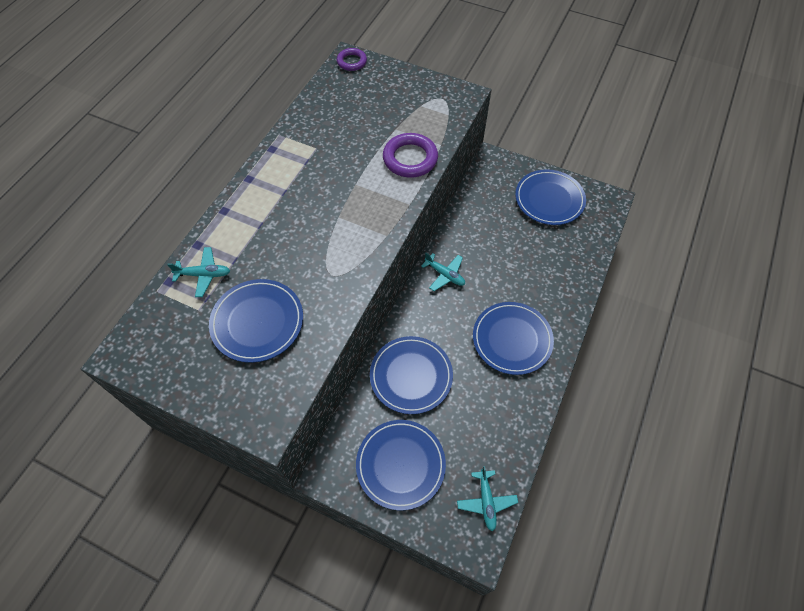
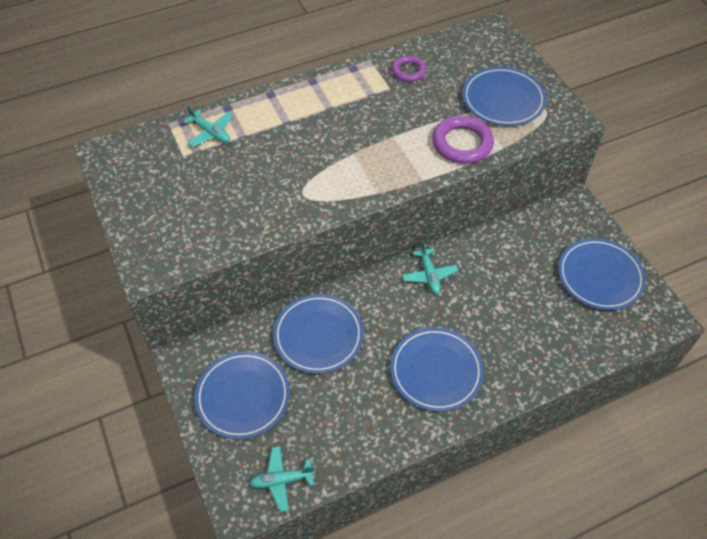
camera: 40 degrees right, 5 degrees down
(257, 322) = (214, 192): blue plate -> blue plate (503, 100)
(352, 62) = (493, 33): purple ring -> purple ring (409, 71)
(486, 501) = (282, 480): turquoise plane -> turquoise plane turned 45 degrees clockwise

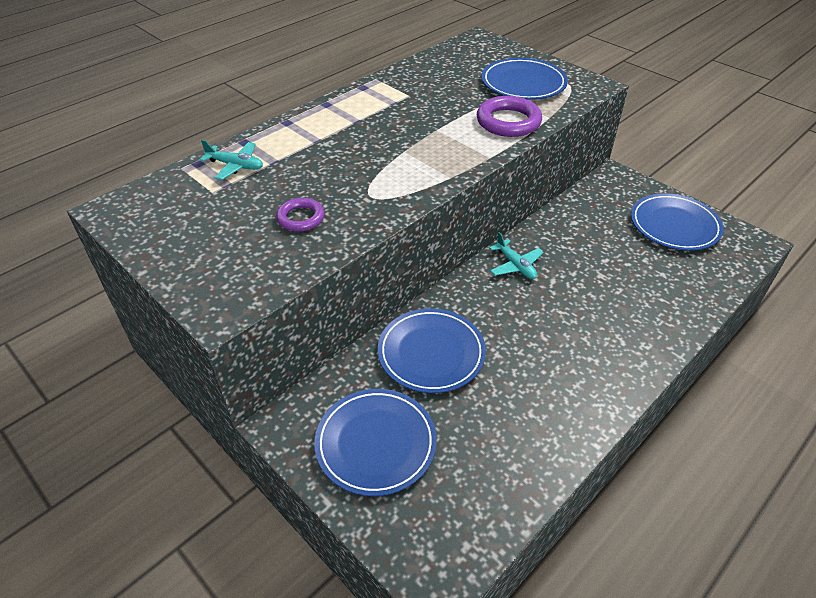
camera: 20 degrees left, 10 degrees down
(282, 480) = (471, 524): turquoise plane -> none
(409, 71) = (419, 80): purple ring -> purple ring (301, 218)
(436, 371) = (576, 351): blue plate -> none

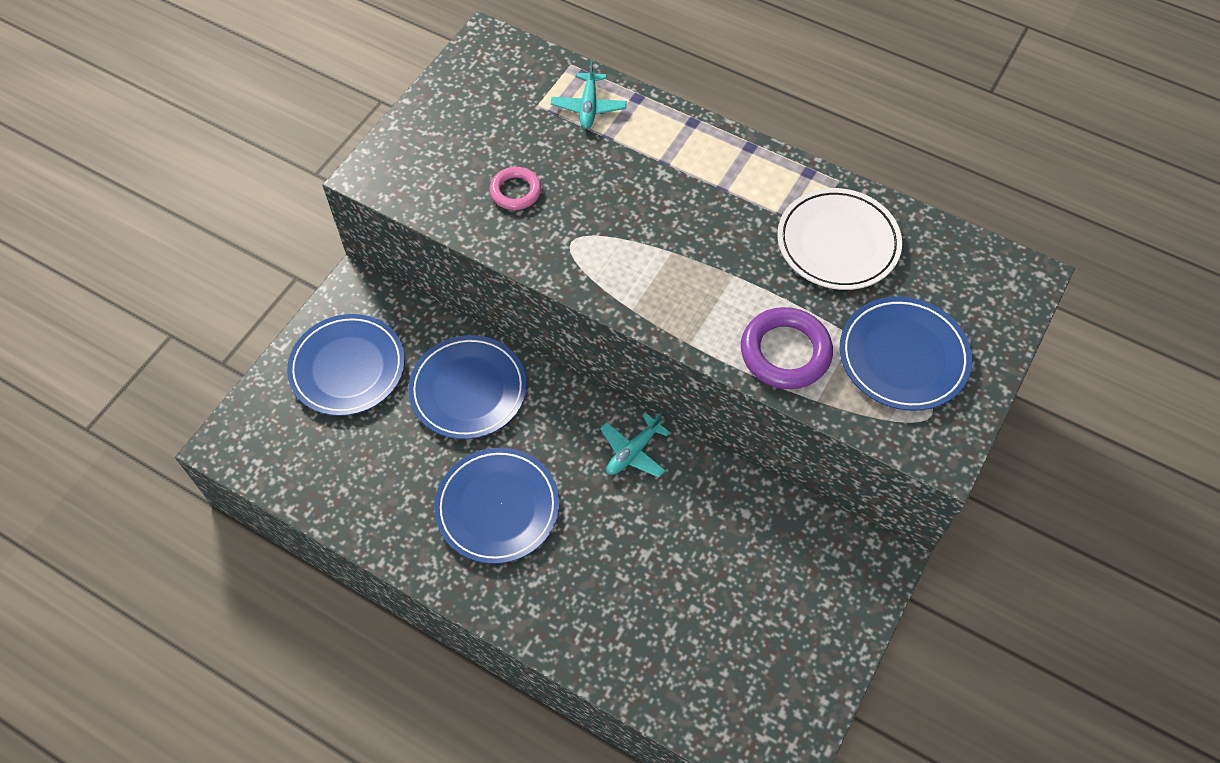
camera: 75 degrees right, 15 degrees up
(301, 218) = (515, 191): purple ring -> pink ring
(427, 88) = (838, 243): none -> white plate
(674, 225) = (784, 648): blue plate -> blue plate (497, 507)

